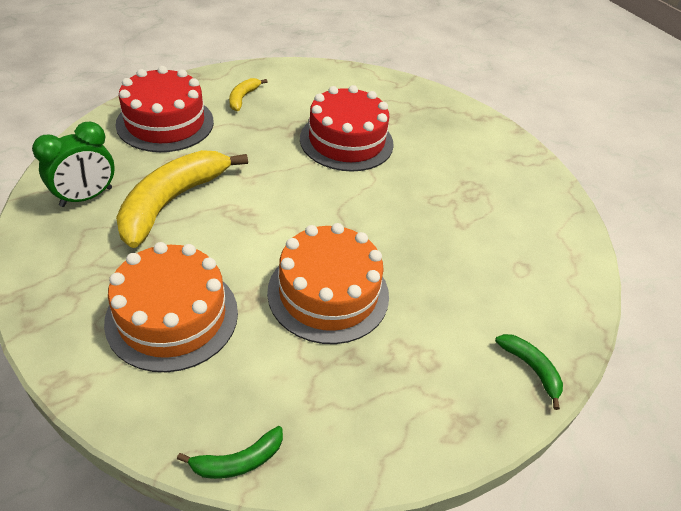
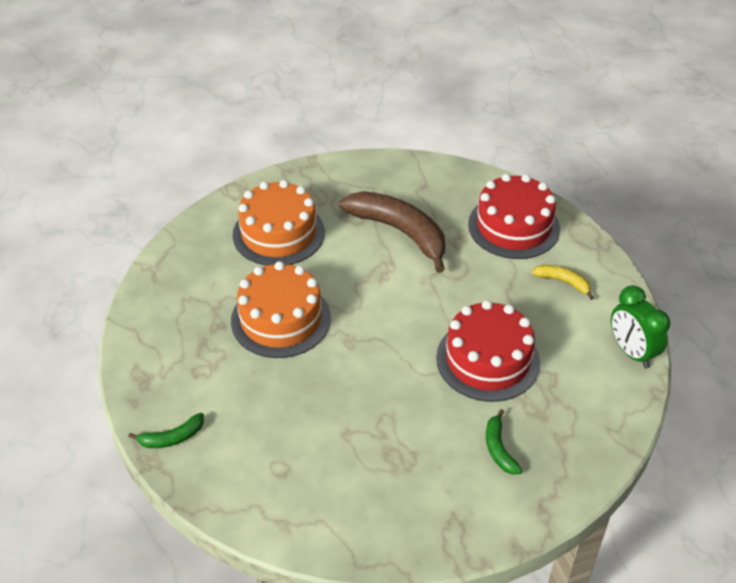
camera: 105 degrees right, 0 degrees up
(86, 197) = (409, 186): green clock -> green clock (631, 352)
(172, 202) = (400, 232): yellow banana -> brown banana
(238, 461) = (160, 262): green banana -> green banana (499, 449)

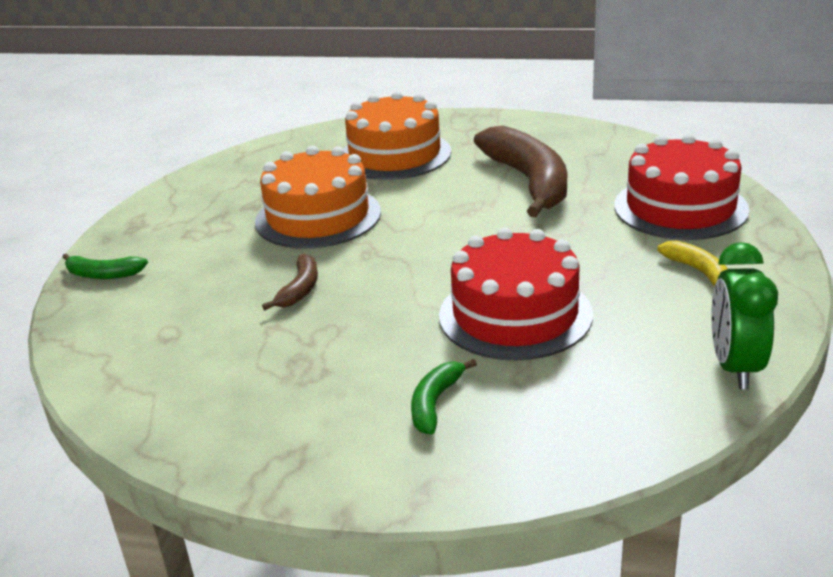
camera: 35 degrees right, 15 degrees down
(333, 393) = (300, 289): none -> brown banana

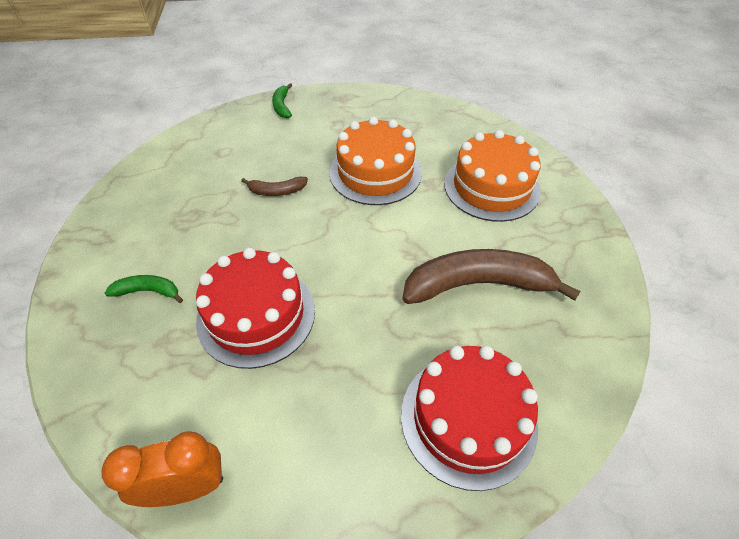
camera: 70 degrees right, 20 degrees up
(529, 181) = (477, 285): brown banana -> brown banana turned 150 degrees counterclockwise
(698, 271) = (343, 446): yellow banana -> none
(735, 367) = (187, 487): green clock -> orange clock

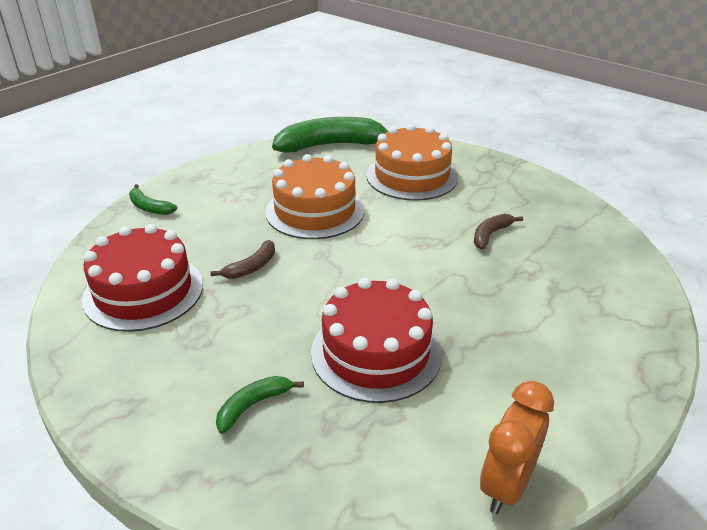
camera: 45 degrees left, 15 degrees down
(467, 121) = (331, 145): none -> green banana
(468, 419) = (595, 305): red cake -> red cake (143, 291)
(477, 285) = (490, 235): brown banana -> brown banana, size x0.46

